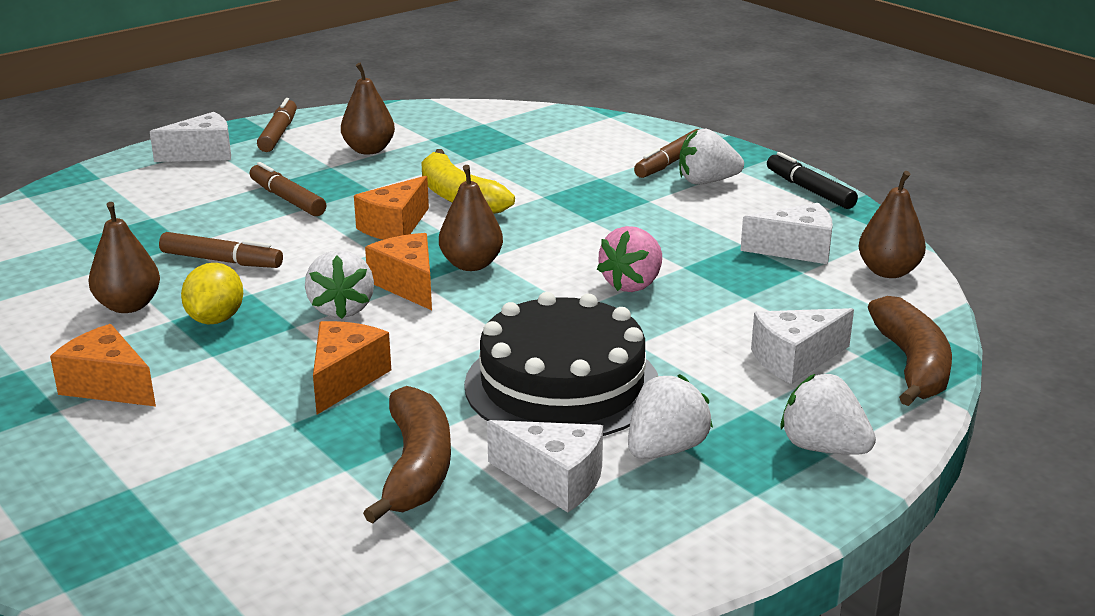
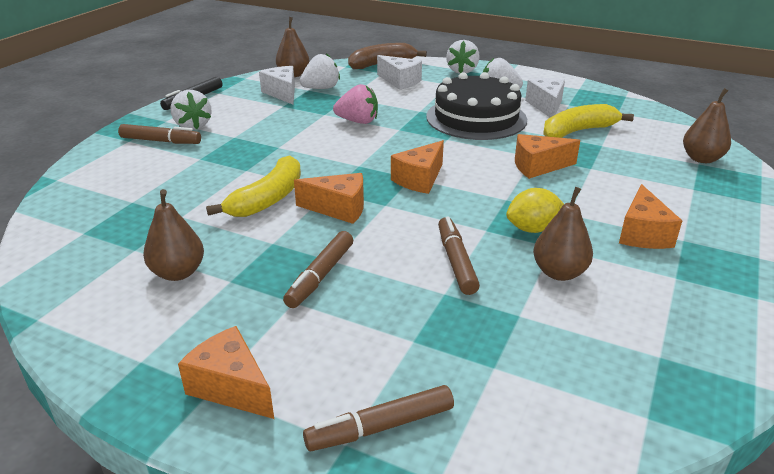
camera: 115 degrees left, 5 degrees up
(203, 154) = (231, 387): white cheese -> orange cheese
(278, 134) = (145, 353): brown marker -> brown marker (381, 427)
(341, 309) = (471, 191): white strawberry -> white strawberry (321, 88)
(416, 467) = (578, 131): brown banana -> yellow banana
(471, 264) = (374, 167): brown pear -> brown pear (701, 159)

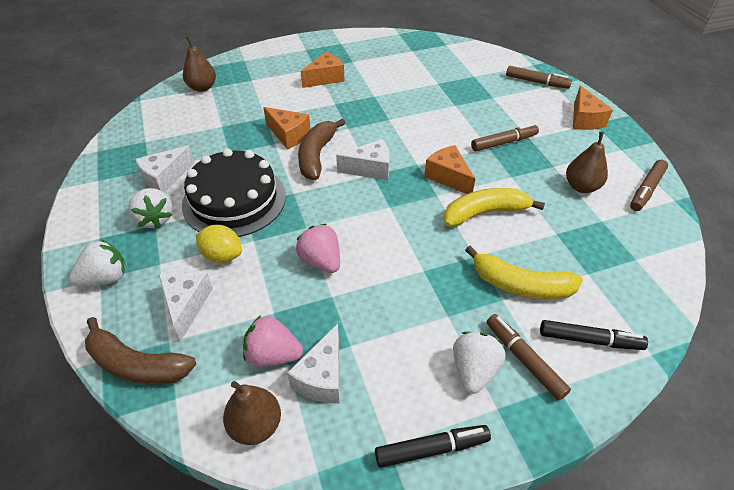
camera: 135 degrees left, 15 degrees up
(114, 166) = (589, 340): none -> black marker
(321, 88) = (273, 355): white strawberry -> pink strawberry
(419, 179) = (370, 169): orange cheese -> white cheese
(456, 262) = (429, 113): brown marker -> brown marker (646, 189)
(482, 165) = (317, 155): none -> brown banana
(532, 229) = (367, 107): yellow lemon -> yellow lemon (222, 255)
(559, 273) = (393, 86): brown pear -> none
(578, 131) = (207, 143): yellow banana -> yellow banana (520, 285)

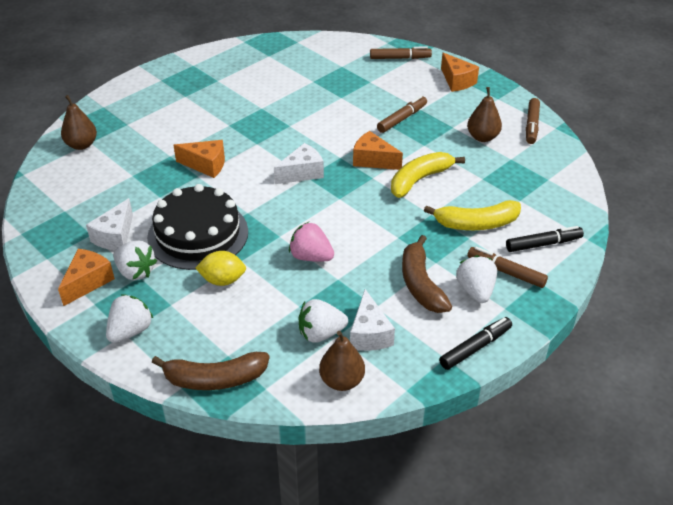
camera: 25 degrees left, 5 degrees down
(187, 304) = (221, 325): white cheese -> none
(273, 355) = (321, 333): pink strawberry -> white strawberry
(317, 155) = (246, 175): brown banana -> brown banana (421, 284)
(325, 78) = (202, 103): orange cheese -> orange cheese (88, 282)

